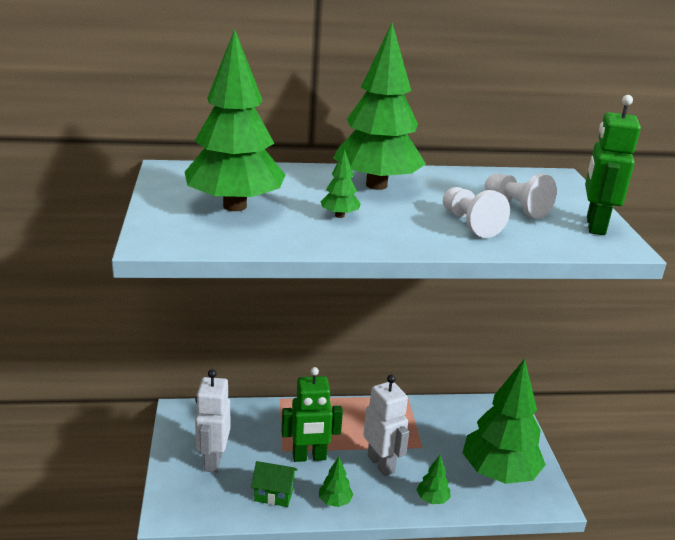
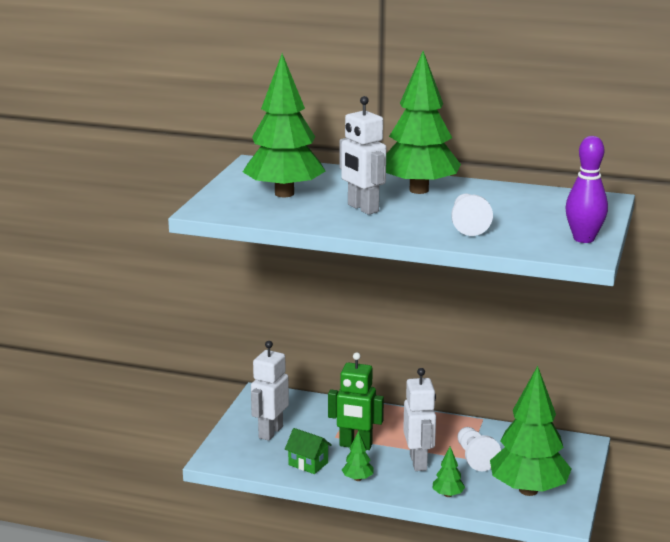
camera: 25 degrees right, 5 degrees down
(339, 215) = (362, 208): green tree -> white robot
(516, 207) = (527, 218): white pawn -> white pawn (475, 458)
(595, 226) = (584, 239): green robot -> purple bowling pin

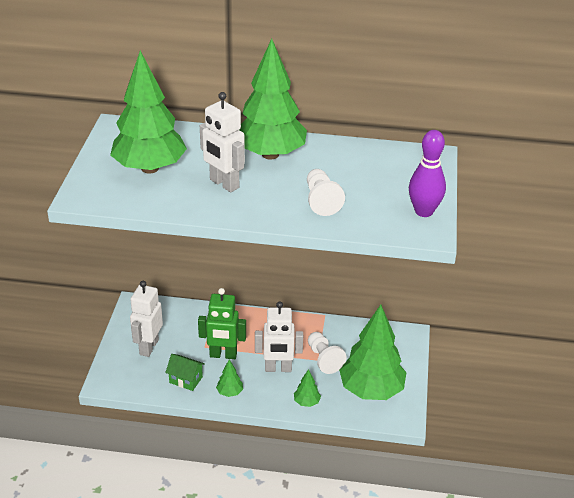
camera: 10 degrees left, 15 degrees up
(418, 462) = (278, 368): white robot -> white robot turned 105 degrees clockwise

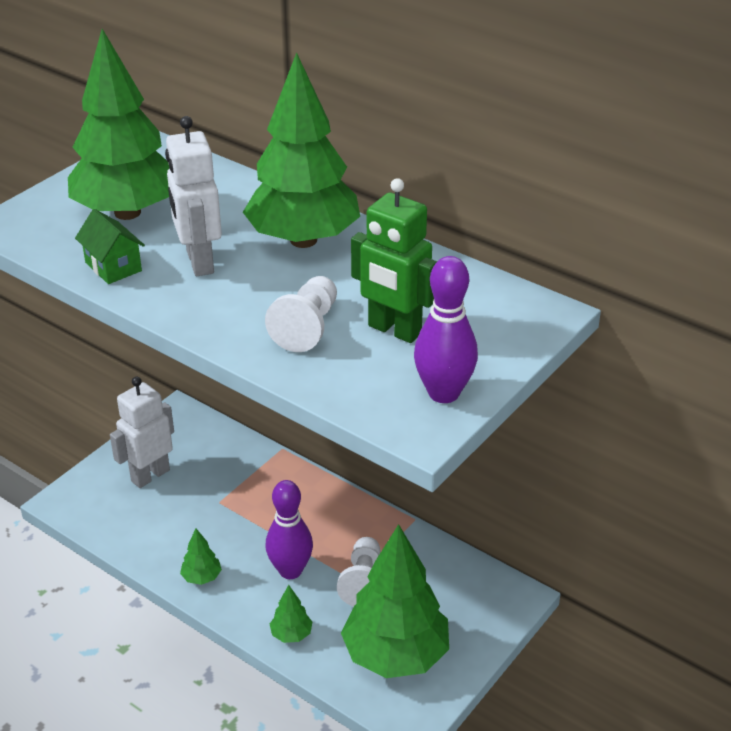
camera: 30 degrees right, 0 degrees up
(186, 380) = (160, 537): green house -> green house (113, 267)
(223, 355) = (233, 522): green robot -> green robot (394, 330)
(278, 368) = (290, 570): white robot -> purple bowling pin

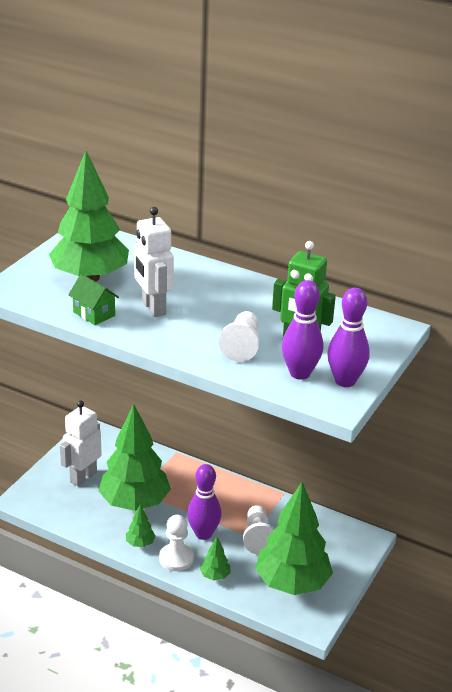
camera: 10 degrees left, 5 degrees down
(244, 604) = (176, 558): none -> white pawn
(303, 240) = (220, 290): green tree -> green tree (134, 503)
(379, 376) = (300, 373): none -> purple bowling pin

